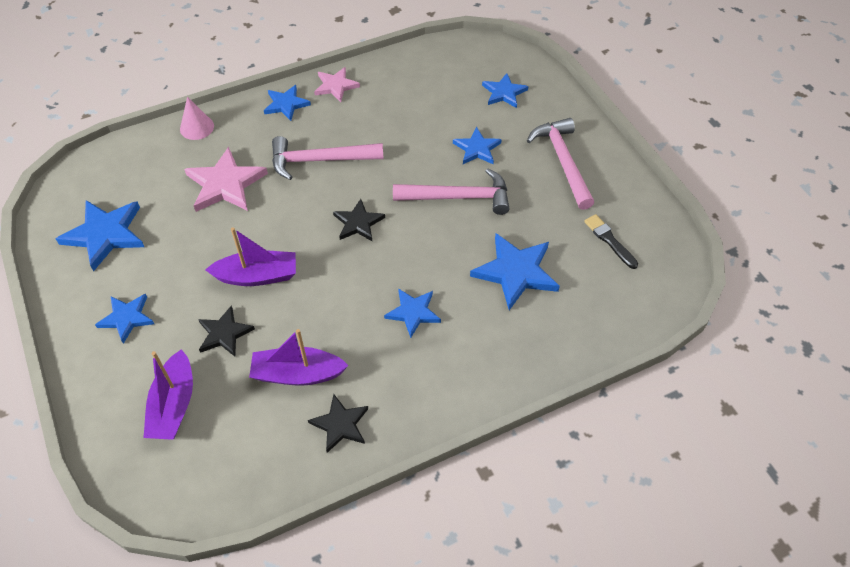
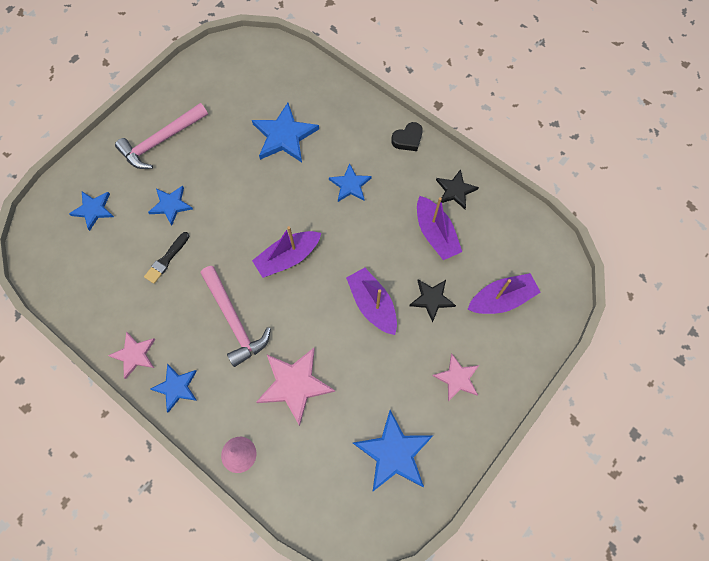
camera: 115 degrees left, 15 degrees up
(127, 318) = (457, 378): blue star -> pink star
(358, 223) = (288, 257): black star -> purple boat
(444, 403) = (407, 139): none -> black heart
(459, 197) = (229, 197): pink hammer -> none
(609, 240) = (229, 89): black brush -> black brush (166, 259)

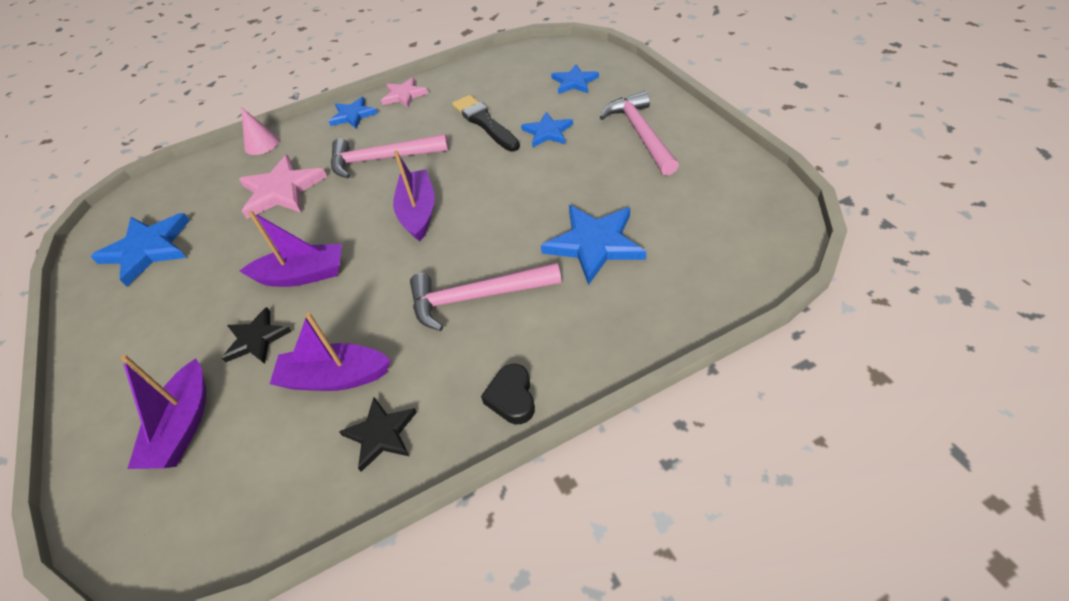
camera: 120 degrees right, 20 degrees down
(166, 259) = (484, 123): black brush -> black brush, size x1.55
(350, 185) = (476, 297): blue star -> pink hammer
(457, 378) = (151, 332): pink star -> none

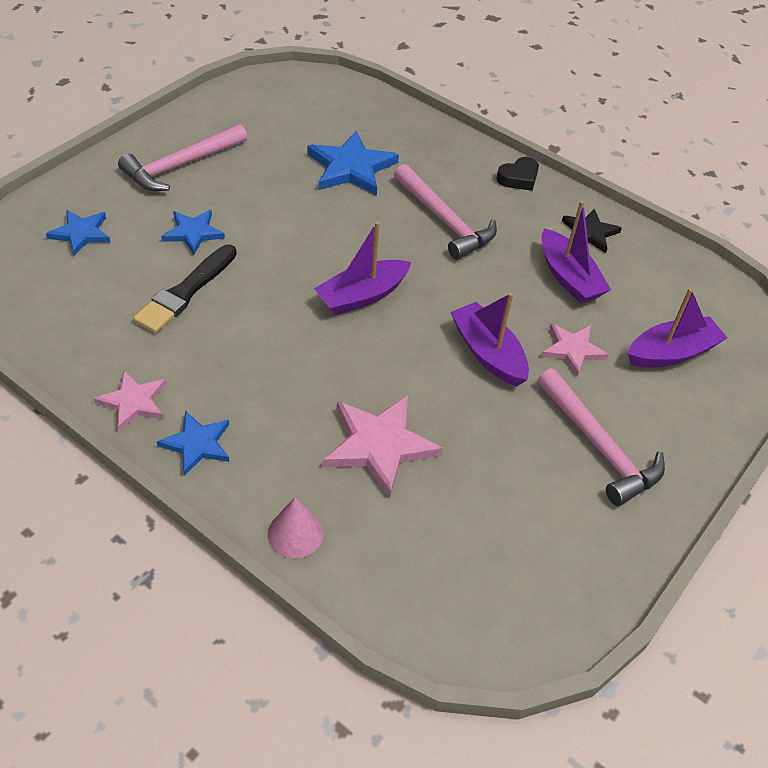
camera: 125 degrees left, 0 degrees up
(148, 249) = (538, 536): blue star -> none
(256, 339) = (572, 349): black star -> pink star
(381, 159) = (286, 366): pink hammer -> pink hammer (599, 447)

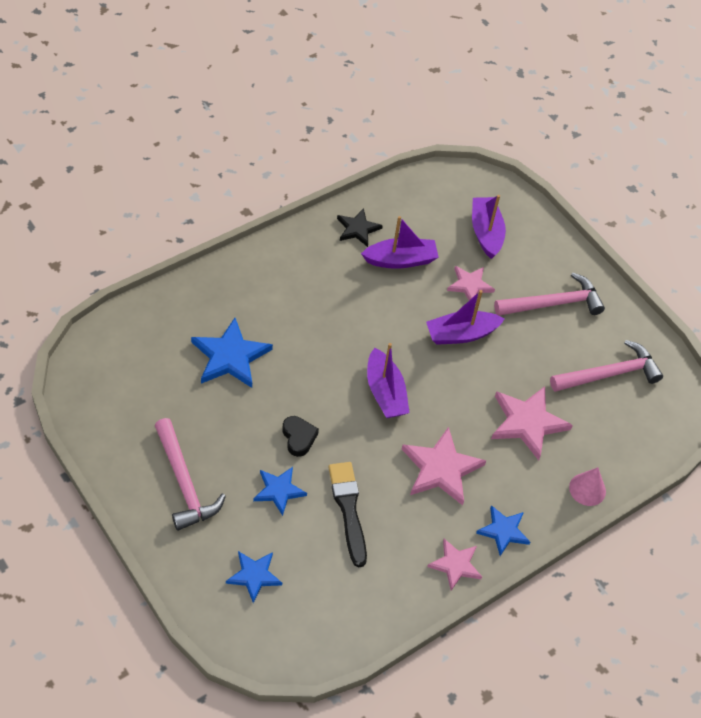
camera: 75 degrees left, 5 degrees up
(185, 292) = (348, 509): black brush -> black brush turned 150 degrees counterclockwise
(271, 366) = (441, 469): none -> pink star
(445, 221) = (317, 314): pink hammer -> pink hammer (610, 374)
(518, 178) = (281, 248): black heart -> black heart (298, 438)

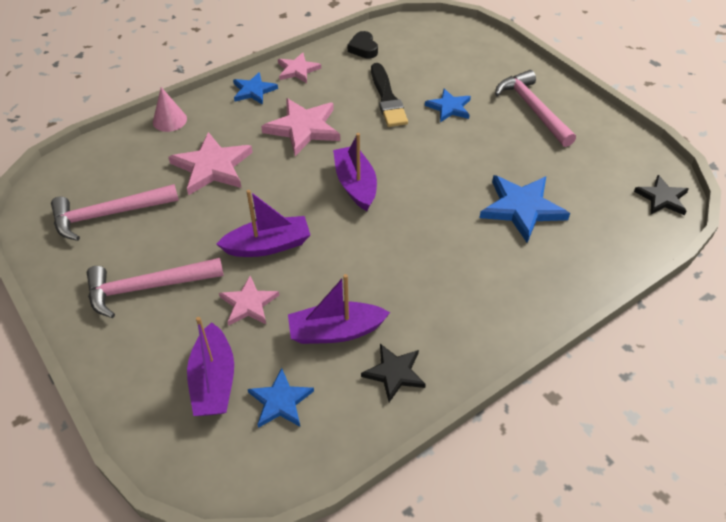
camera: 175 degrees left, 5 degrees down
(92, 359) = (662, 198): none -> black star
(254, 576) = (458, 58): blue star -> blue star (280, 401)
(298, 438) = (438, 144): black heart -> black heart (363, 48)

